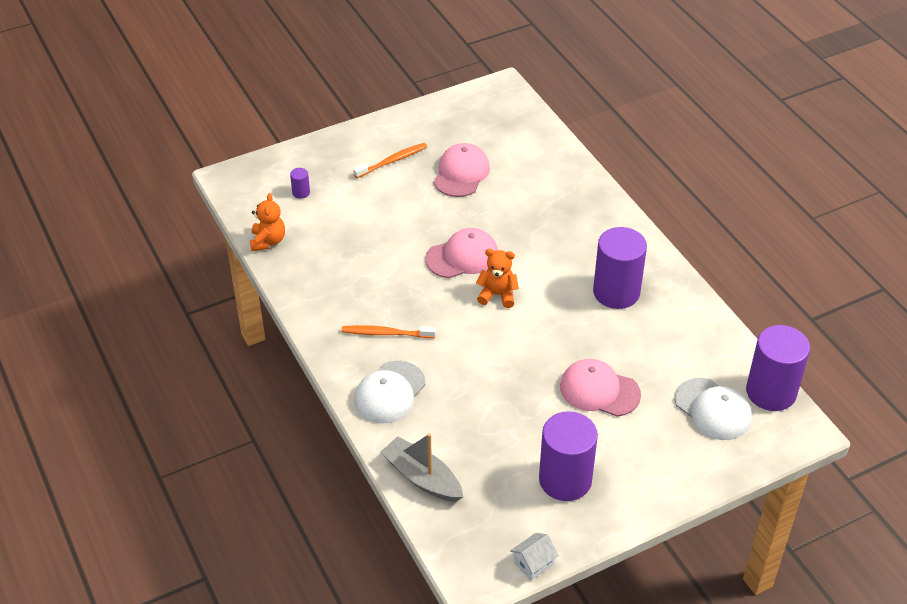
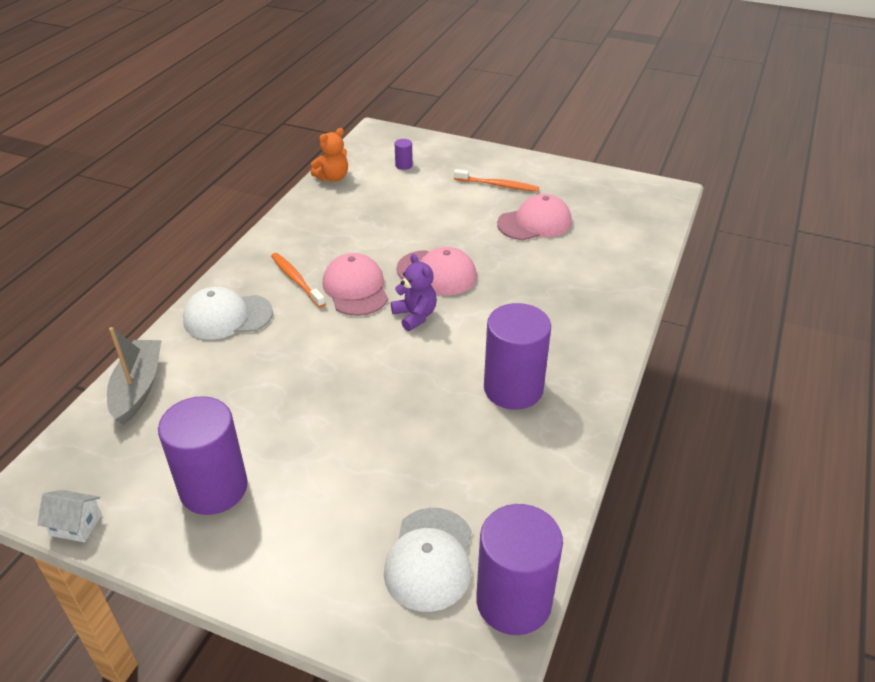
camera: 50 degrees right, 5 degrees down
(497, 295) = (415, 316): orange teddy bear -> purple teddy bear
(599, 390) = (363, 448): pink cap -> pink cap (355, 289)

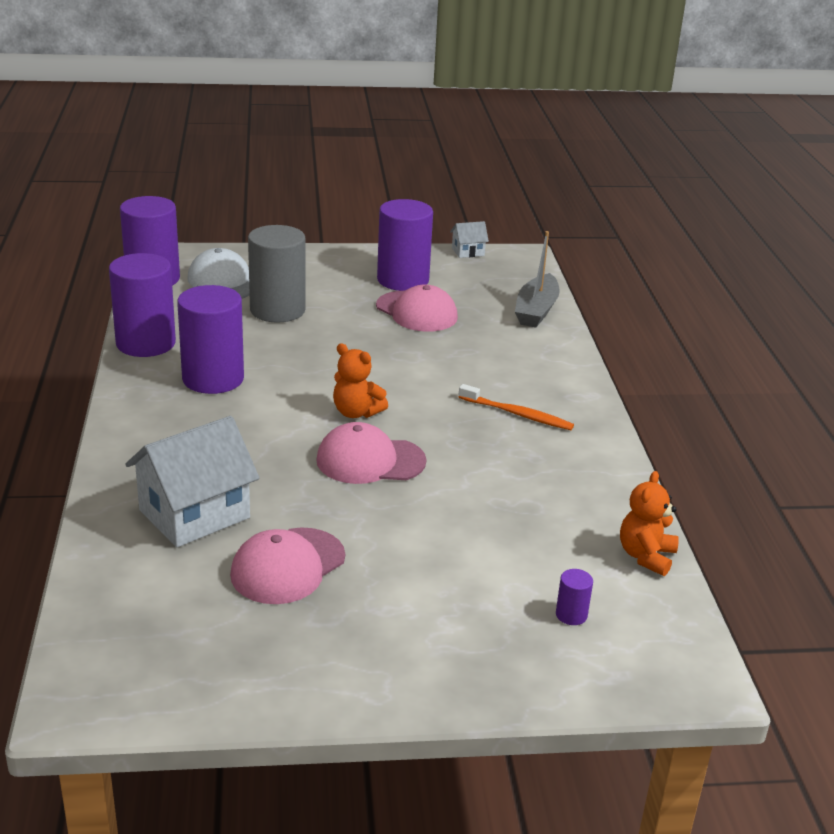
camera: 150 degrees right, 10 degrees down
(138, 388) = (536, 310): grey boat -> grey boat turned 45 degrees clockwise
(227, 316) = (539, 368): white cap -> none
(355, 289) = (445, 422): pink cap -> pink cap (416, 312)
(395, 475) = (277, 310): none -> grey cylinder
(415, 316) = (356, 412): purple teddy bear -> orange teddy bear
(498, 185) = (387, 621): orange toothbrush -> none
(561, 462) = (146, 343): none -> purple cylinder
(577, 268) = (194, 514): none -> white house

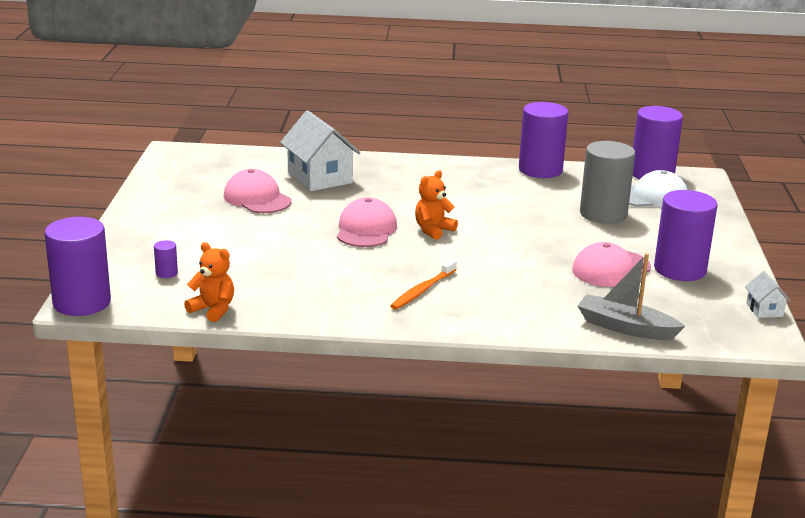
camera: 100 degrees right, 5 degrees down
(213, 379) = (487, 188): purple cylinder -> purple cylinder (82, 303)

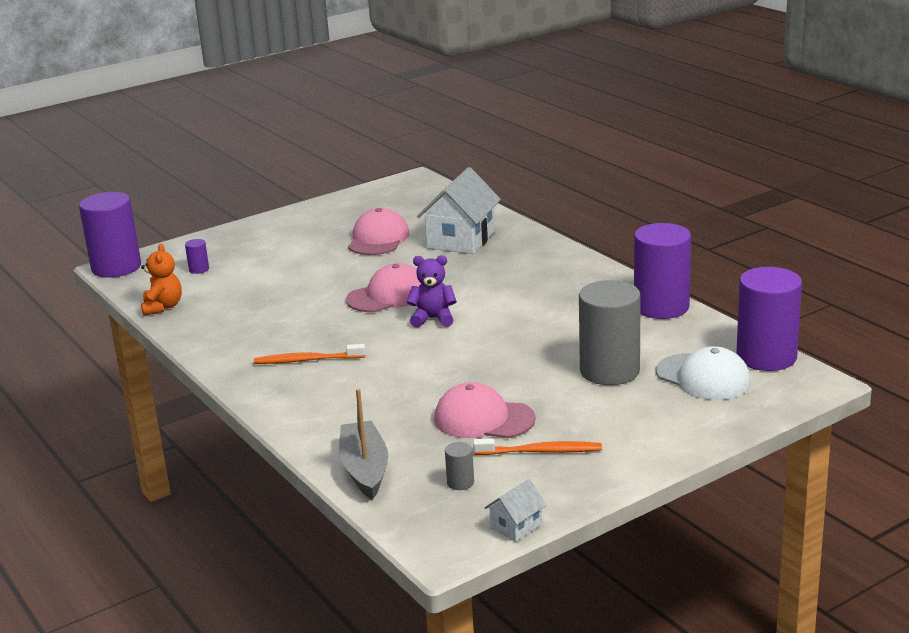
camera: 55 degrees right, 0 degrees up
(433, 230) = (433, 319): orange teddy bear -> purple teddy bear
(680, 269) = (541, 451): purple cylinder -> orange toothbrush
(687, 305) = (460, 483): none -> grey cylinder

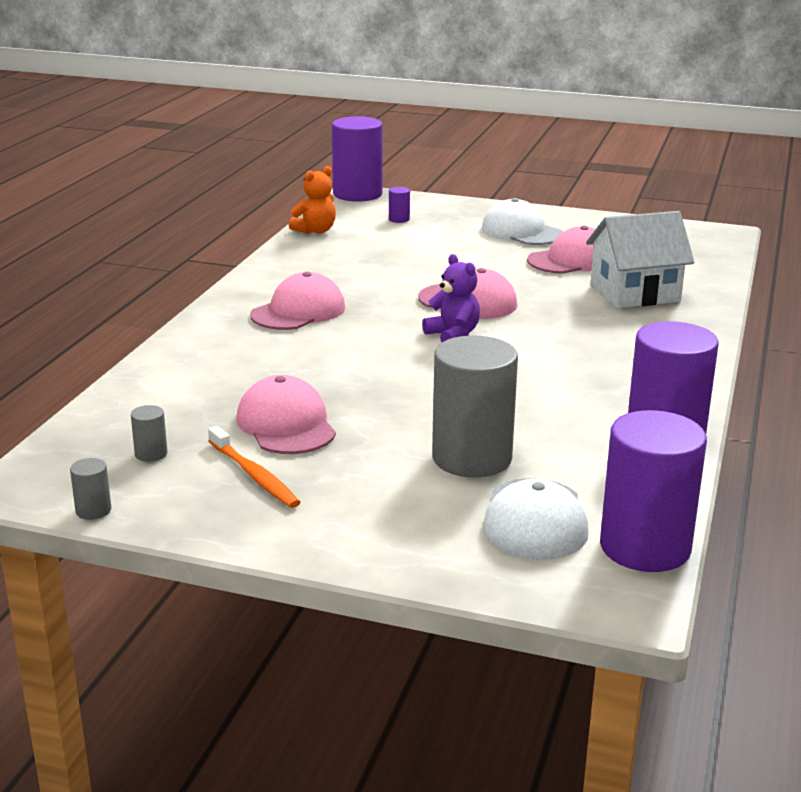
camera: 50 degrees right, 0 degrees up
(301, 237) = (521, 232): none -> white cap
(307, 360) = (298, 311): orange toothbrush -> pink cap
(365, 469) = (132, 401): grey boat -> none
(516, 526) = (93, 510): white house -> grey cylinder

